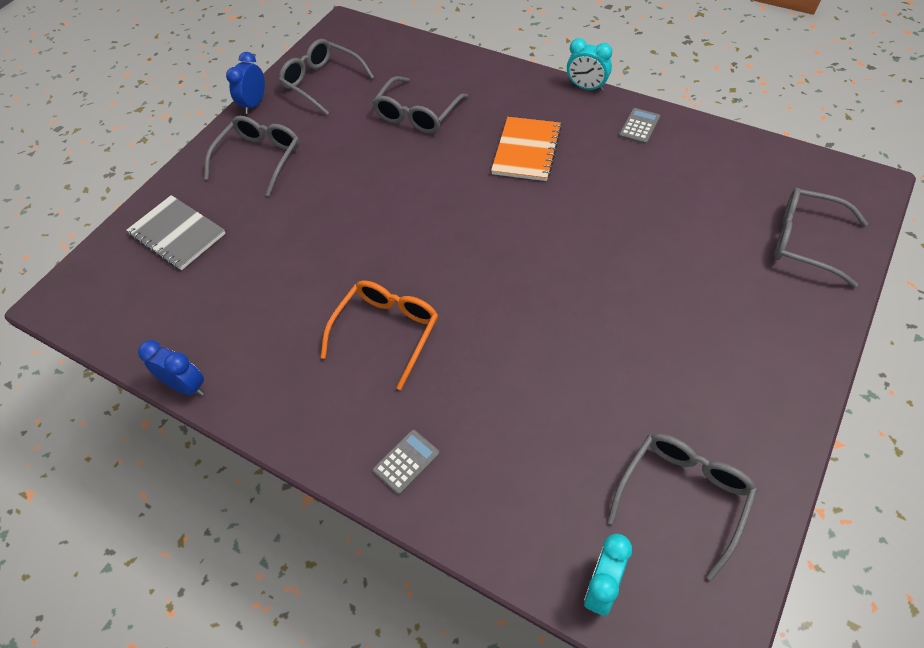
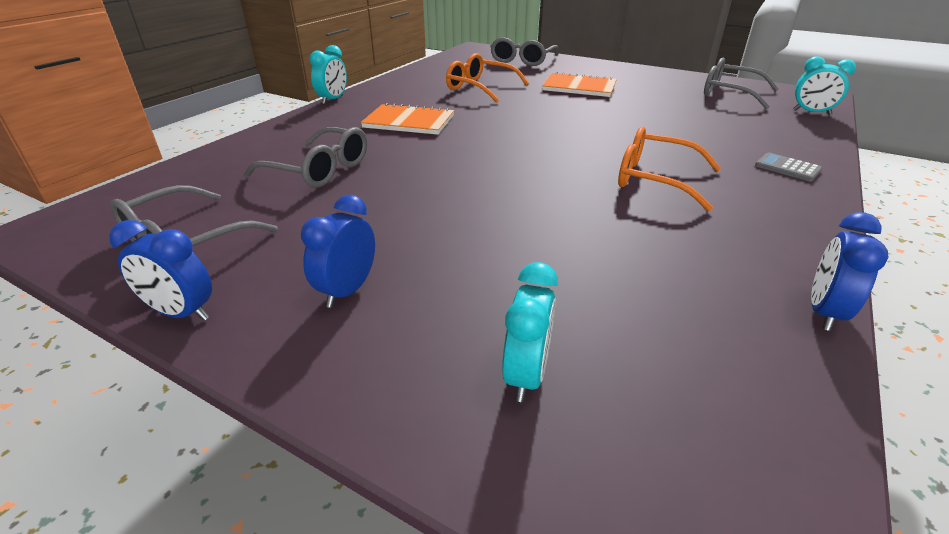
camera: 95 degrees left, 20 degrees down
(177, 234) = (526, 375): grey notebook -> turquoise clock
(259, 158) = (347, 290): grey glasses -> blue clock
(639, 126) = (396, 87): grey calculator -> none
(652, 199) = (480, 88): none -> orange glasses
(676, 301) = (579, 87): none -> orange notebook

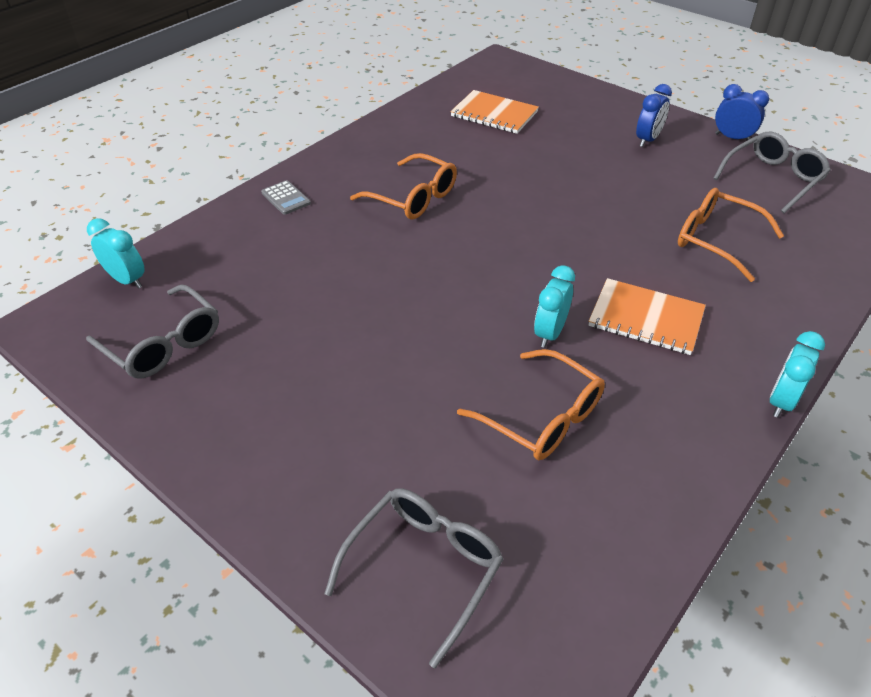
camera: 170 degrees left, 10 degrees up
(319, 170) = (716, 240): grey glasses -> orange glasses
(526, 375) = (556, 102): turquoise clock -> turquoise clock (550, 333)
(579, 87) = (374, 397): orange notebook -> orange notebook (494, 114)
(824, 312) = (400, 109): blue clock -> none

